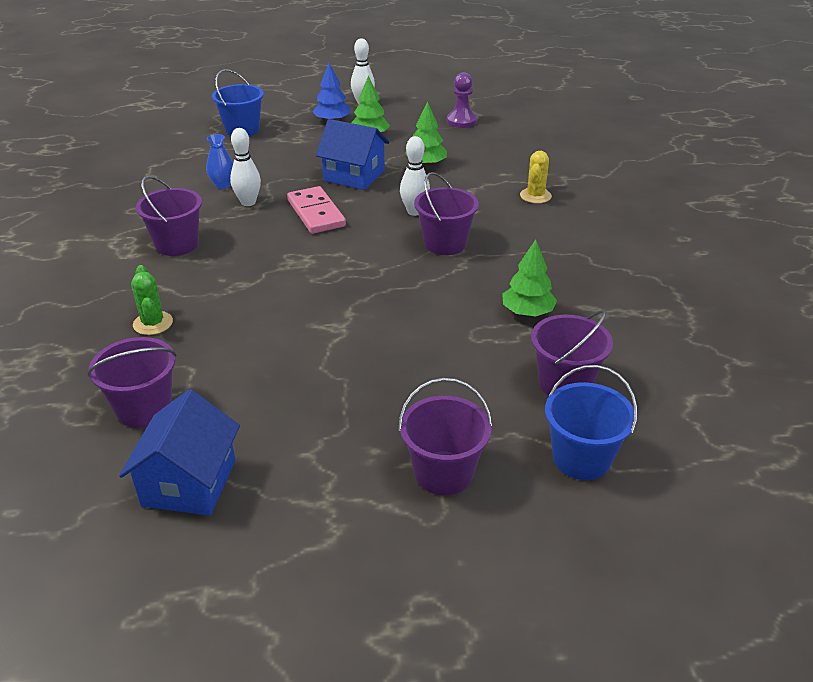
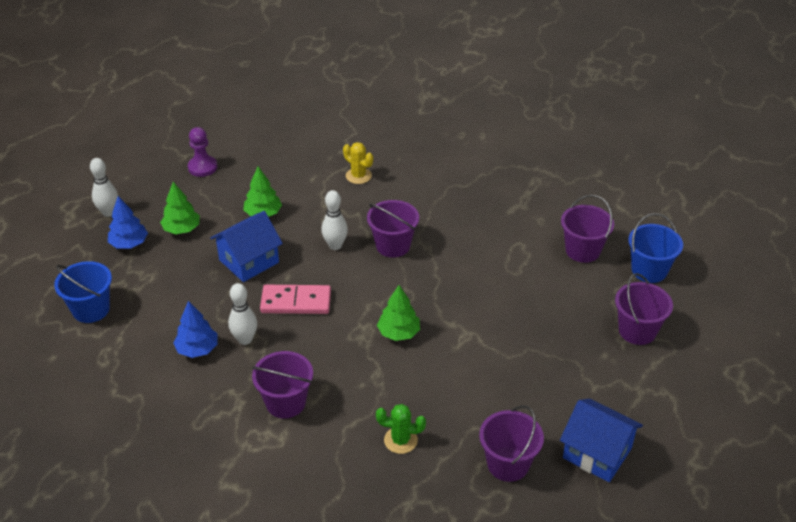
camera: 65 degrees left, 5 degrees up
(222, 185) = (197, 349): blue vase -> blue tree
(527, 312) = (502, 237): green tree -> green tree (398, 333)

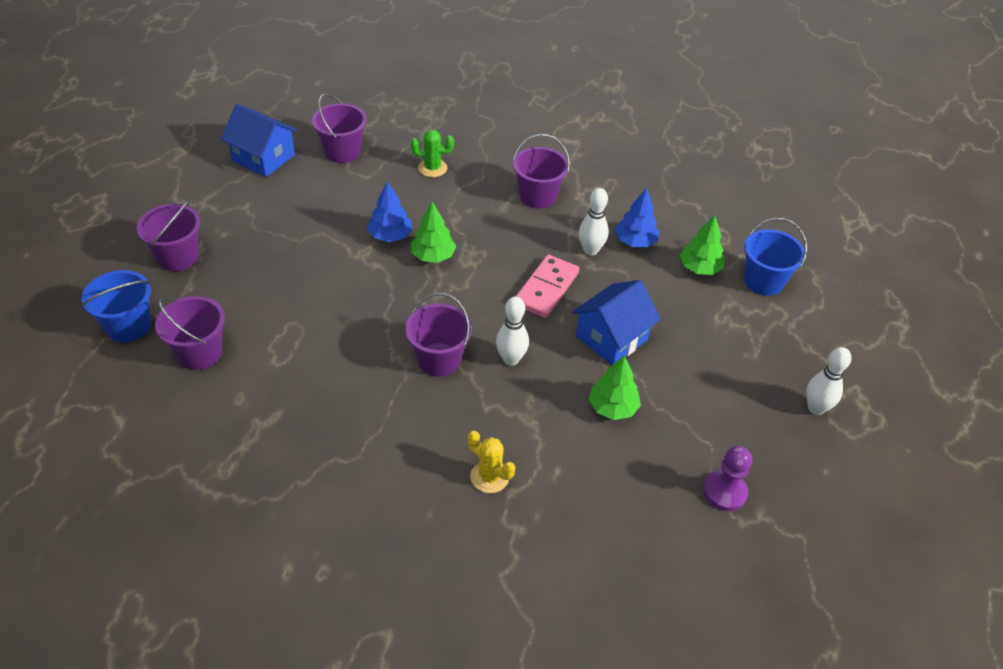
camera: 175 degrees right, 5 degrees up
(129, 243) = (765, 361): blue tree -> blue tree (390, 236)
(182, 229) = (709, 383): green tree -> green tree (699, 268)
(296, 302) = (546, 288): pink domino -> pink domino turned 60 degrees counterclockwise

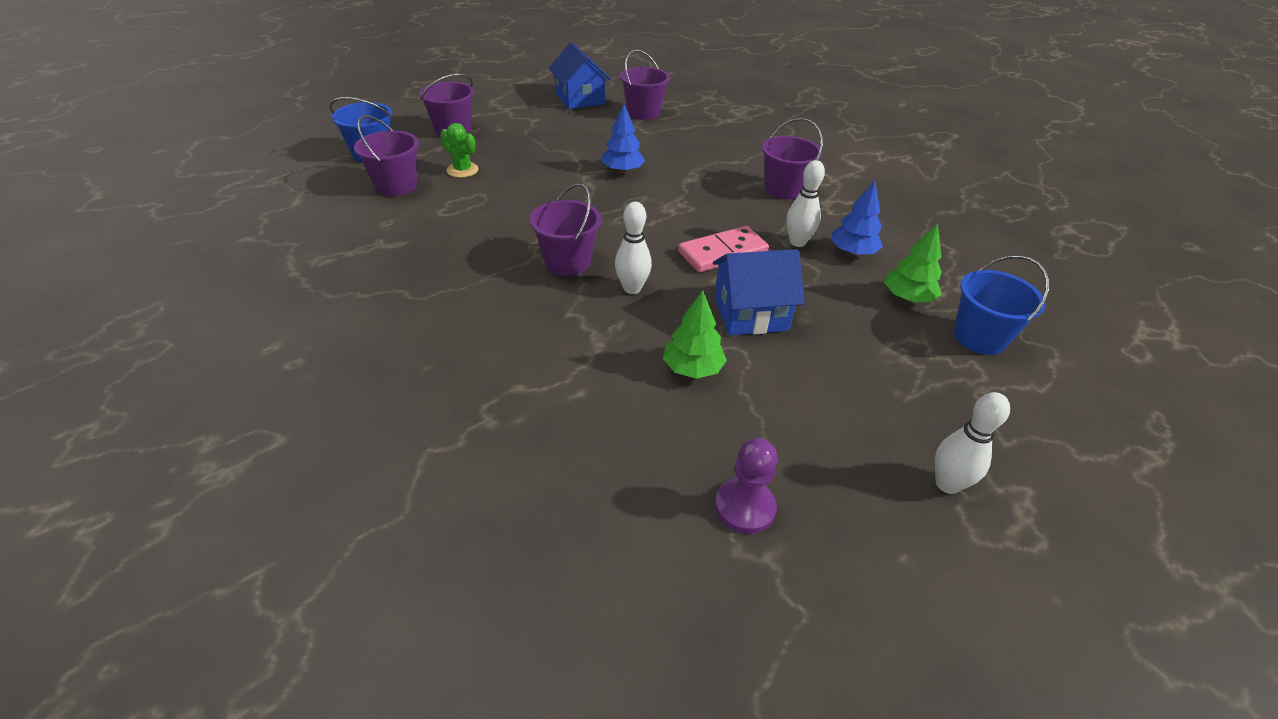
camera: 35 degrees right, 5 degrees down
(432, 168) = (706, 143): green cactus -> green cactus (462, 170)
(433, 256) = (643, 195): green tree -> none
(489, 477) = (511, 365): yellow cactus -> none

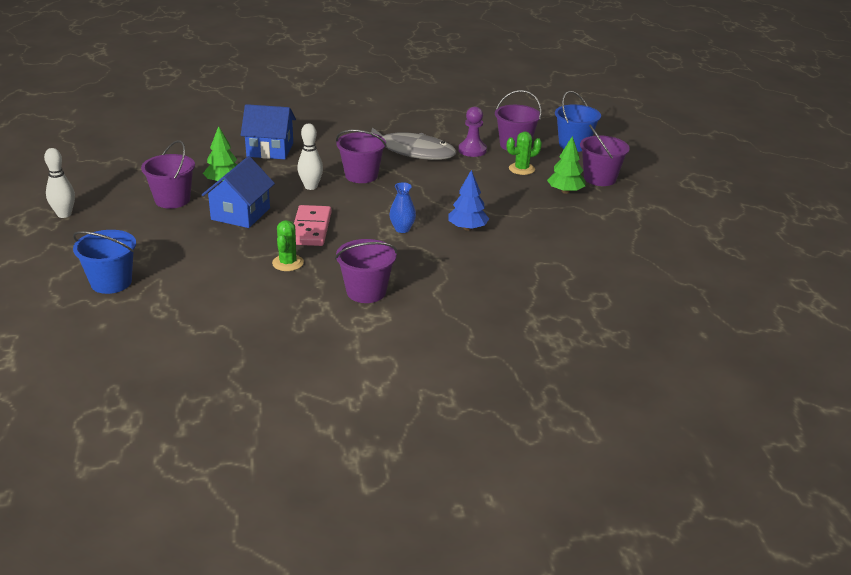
camera: 120 degrees right, 10 degrees down
(466, 247) = (412, 151): none -> grey fish
(580, 99) = (642, 251): blue house -> blue house (270, 150)
(643, 112) = (585, 276): purple bucket -> purple bucket (172, 200)
(662, 201) = (402, 229): none -> blue vase
(744, 507) = (133, 165): purple pawn -> purple pawn (472, 150)
(797, 242) = (288, 263): white bowling pin -> green cactus
(852, 252) = (248, 280): blue tree -> none
(907, 298) = (177, 276): green tree -> green tree (565, 191)

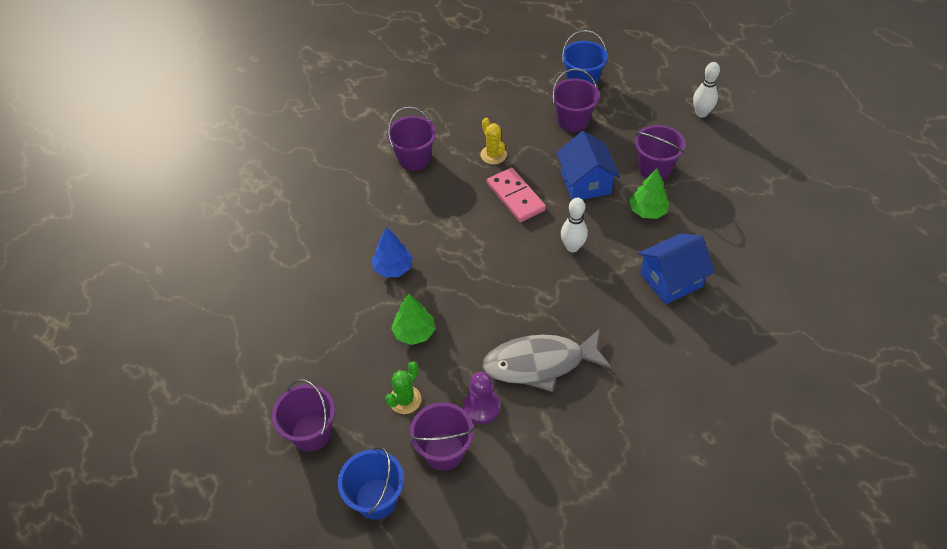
camera: 150 degrees right, 20 degrees up
(288, 263) = (493, 155): green cactus -> yellow cactus
(361, 175) = (547, 290): purple bucket -> purple bucket (573, 121)
(402, 229) = (445, 236): blue vase -> none
(565, 191) = (336, 382): green tree -> green tree (414, 332)

